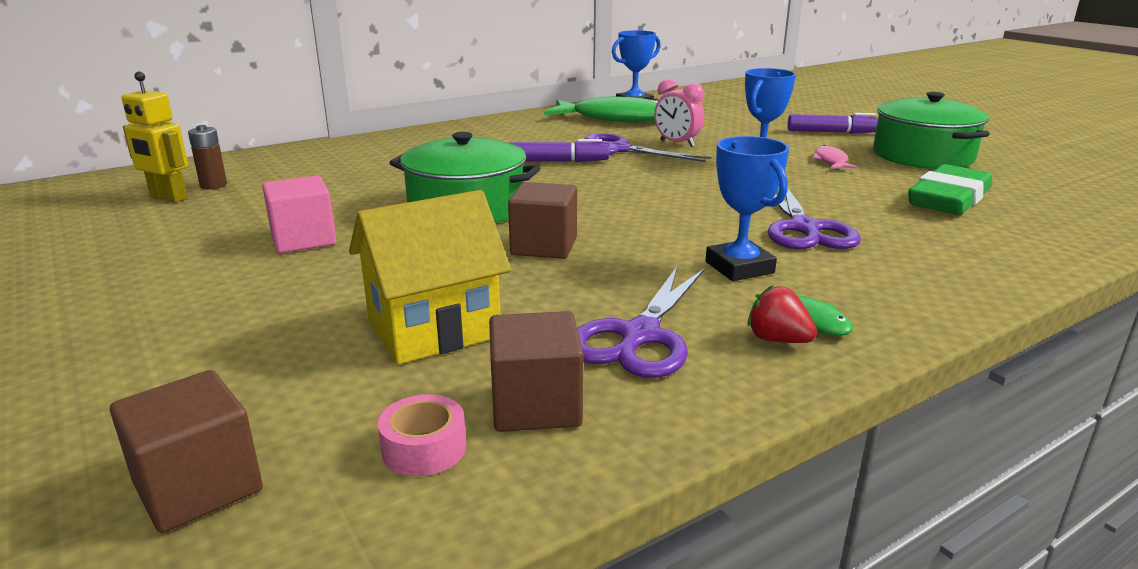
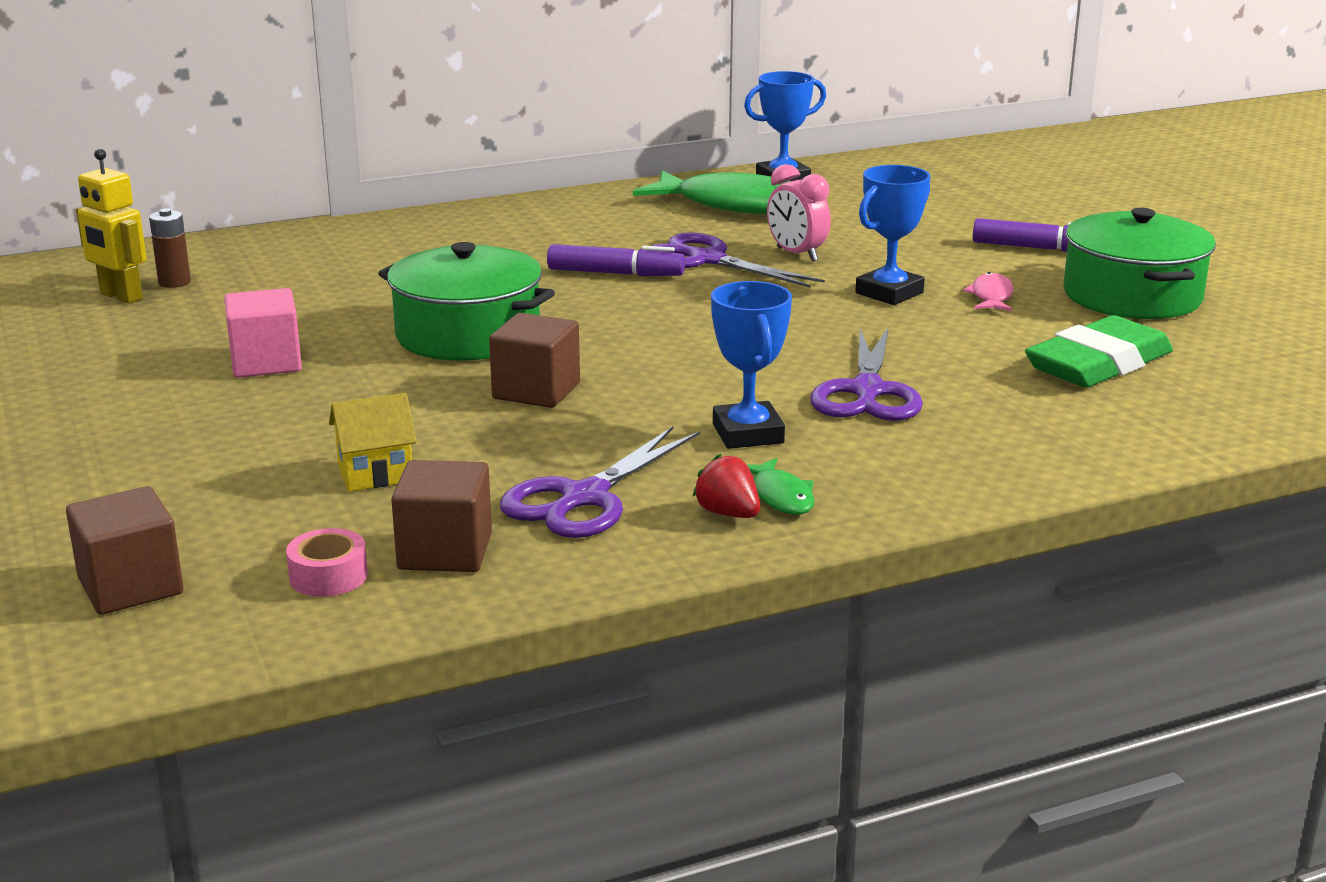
camera: 10 degrees right, 0 degrees up
(434, 330) = (375, 474): yellow house -> yellow house, size x0.58

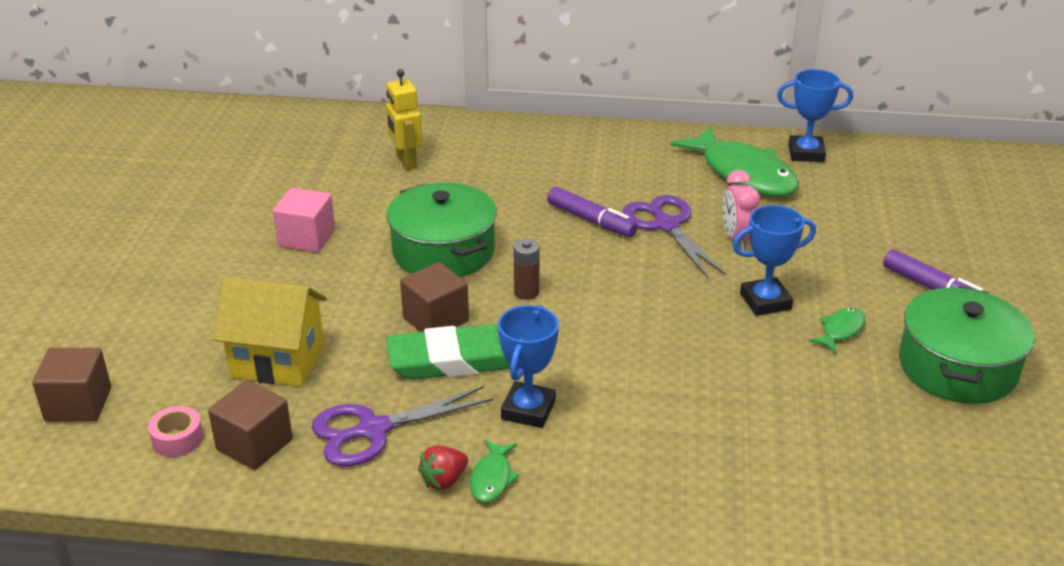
camera: 30 degrees right, 10 degrees up
(120, 296) = (281, 151): yellow robot -> yellow robot (406, 162)
(174, 282) = (321, 147): brown battery -> brown battery (526, 292)
(375, 474) = (278, 361): yellow house -> yellow house, size x1.73
(728, 514) = (444, 480): red strawberry -> red strawberry turned 120 degrees counterclockwise
(867, 391) = (648, 398): purple scissors -> none
(991, 296) = (840, 330): pink fish -> green fish
(1098, 364) = (851, 432): green eraser -> green eraser (452, 360)

